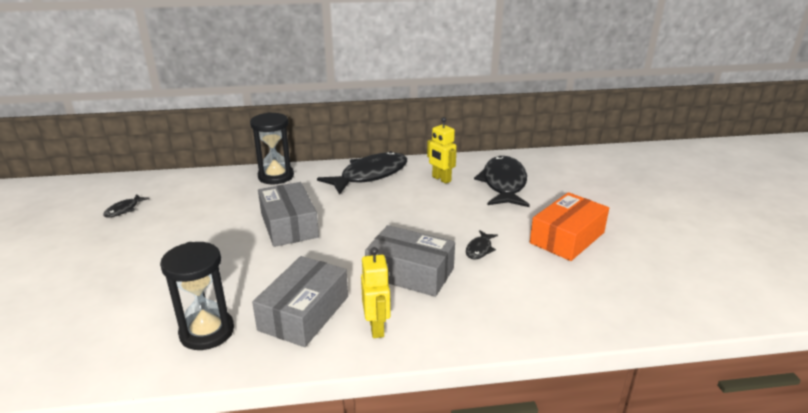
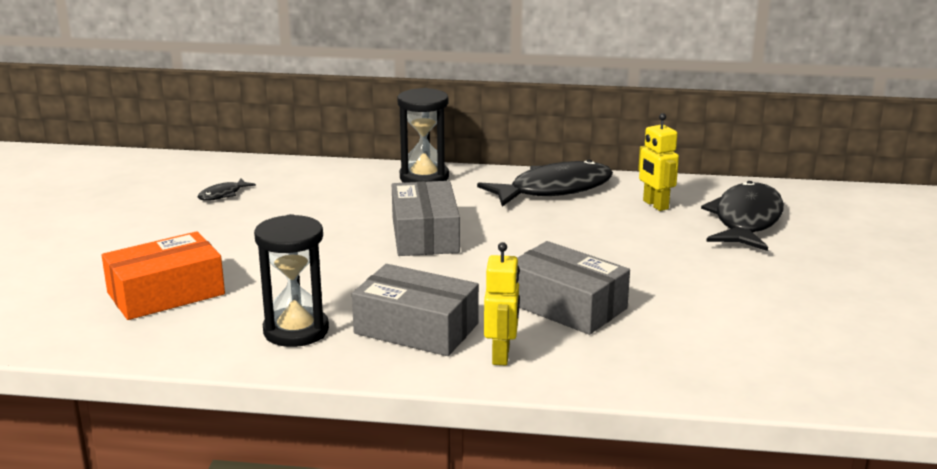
camera: 15 degrees right, 5 degrees down
(304, 313) = (416, 329): grey box -> grey box turned 75 degrees clockwise
(479, 249) = (673, 292): black fish -> none
(567, 237) = (808, 295): orange box -> orange box (166, 293)

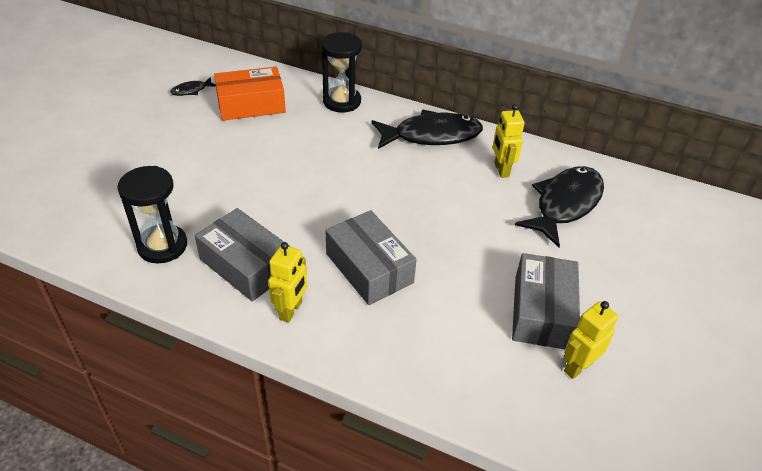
camera: 15 degrees right, 20 degrees up
(166, 293) = (98, 185): orange box -> orange box (251, 104)
(425, 235) = (308, 165): grey box -> grey box (541, 312)
(855, 339) = (577, 367): none -> yellow robot

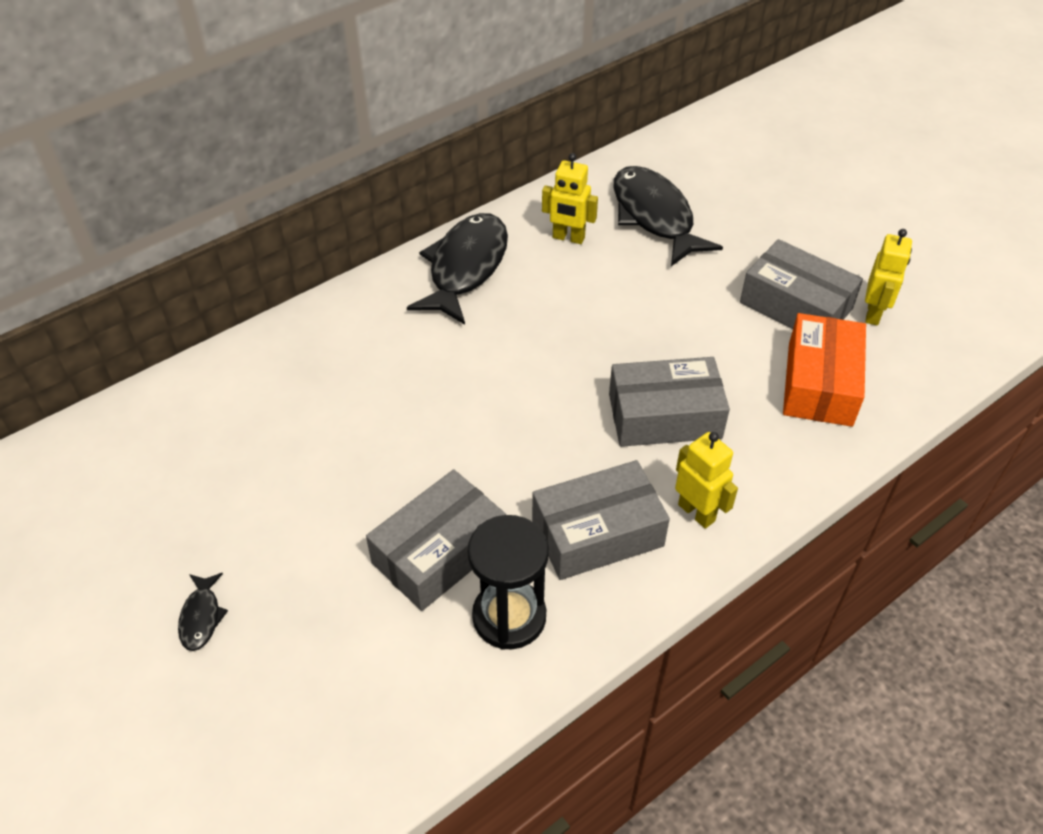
camera: 60 degrees left, 5 degrees up
(191, 90) = (158, 485): black fish -> black fish (201, 617)
(196, 202) = (439, 552): none -> grey box
(251, 104) = (256, 423): orange box -> orange box (819, 383)
(342, 101) = (328, 323): black hourglass -> none
(577, 367) = (873, 313): yellow robot -> yellow robot turned 150 degrees counterclockwise

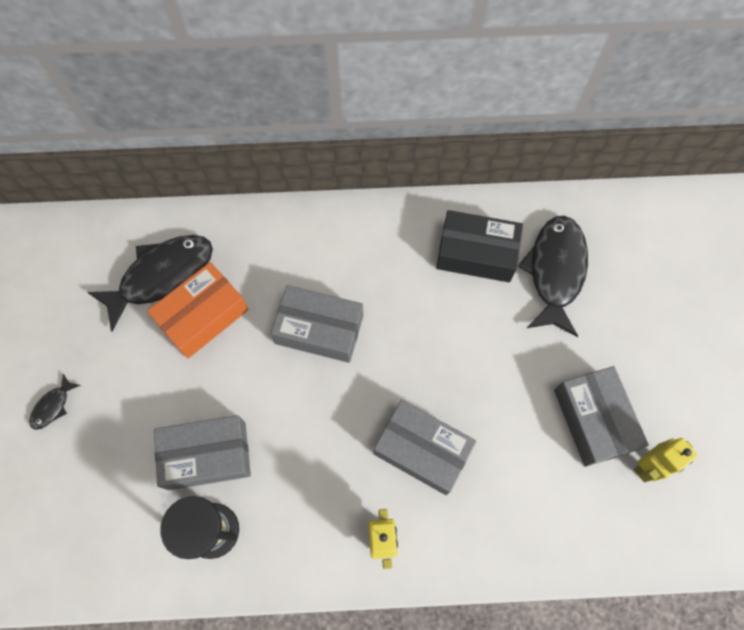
camera: 35 degrees right, 20 degrees up
(465, 268) = (385, 236): black fish -> black fish (161, 276)
(568, 238) = (476, 253): yellow robot -> black box
(597, 533) = (308, 510): grey box -> grey box (319, 329)
(819, 383) = (552, 498): orange box -> orange box (203, 316)

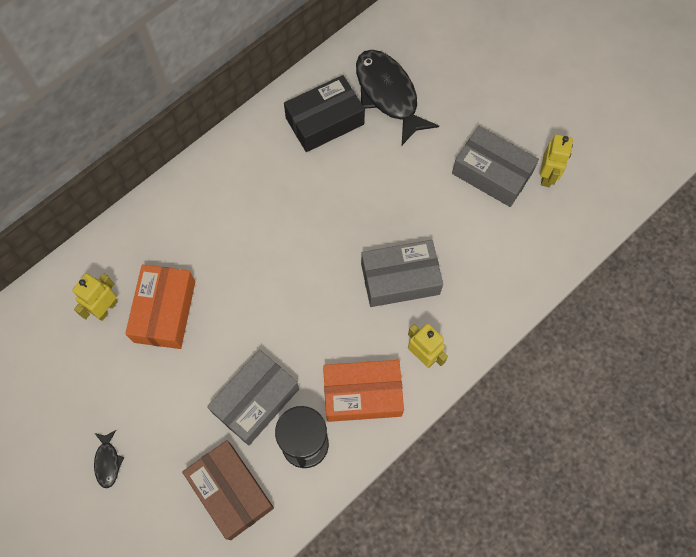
camera: 40 degrees left, 0 degrees up
(119, 517) = (230, 491): none -> brown box
(161, 276) = (106, 308): black fish -> yellow robot
(299, 528) = (362, 394): none -> orange box
(319, 329) = (260, 255): grey box -> none

